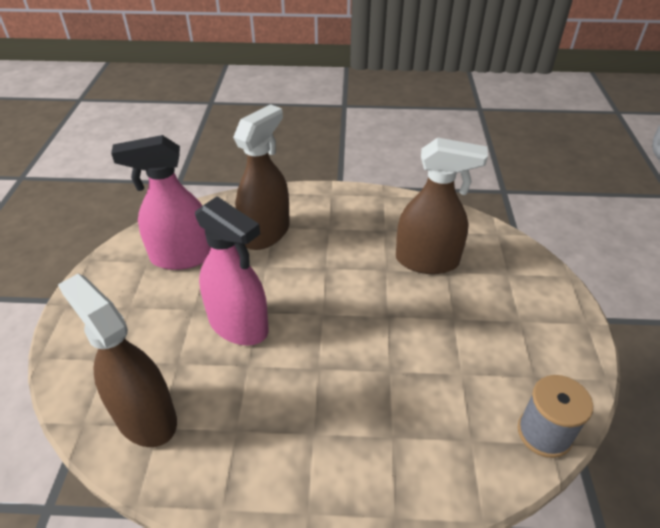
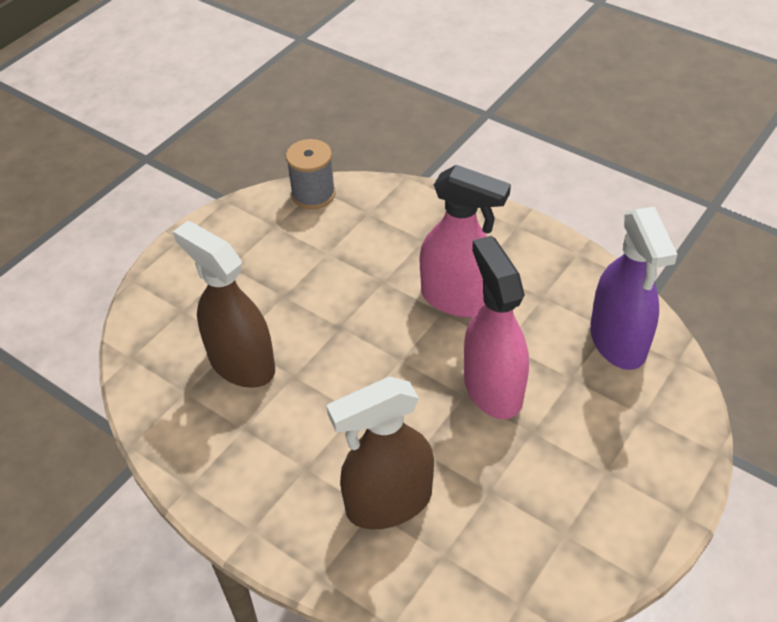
camera: 145 degrees left, 5 degrees up
(145, 417) = (618, 341): brown spray bottle -> purple spray bottle
(182, 256) = (516, 519): pink spray bottle -> pink spray bottle (458, 299)

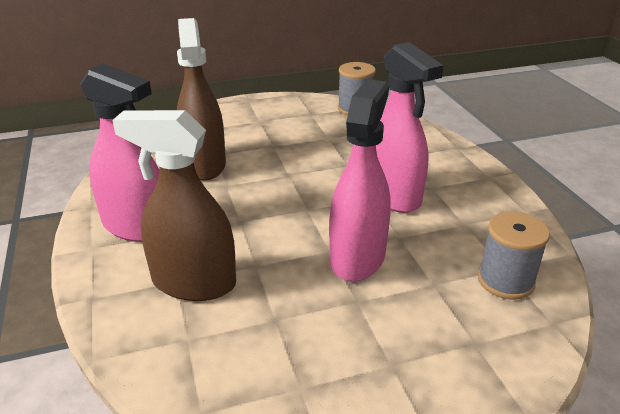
camera: 35 degrees right, 15 degrees down
(265, 479) = (136, 226): none -> pink spray bottle
(618, 341) = (505, 281): purple spray bottle -> grey spool

